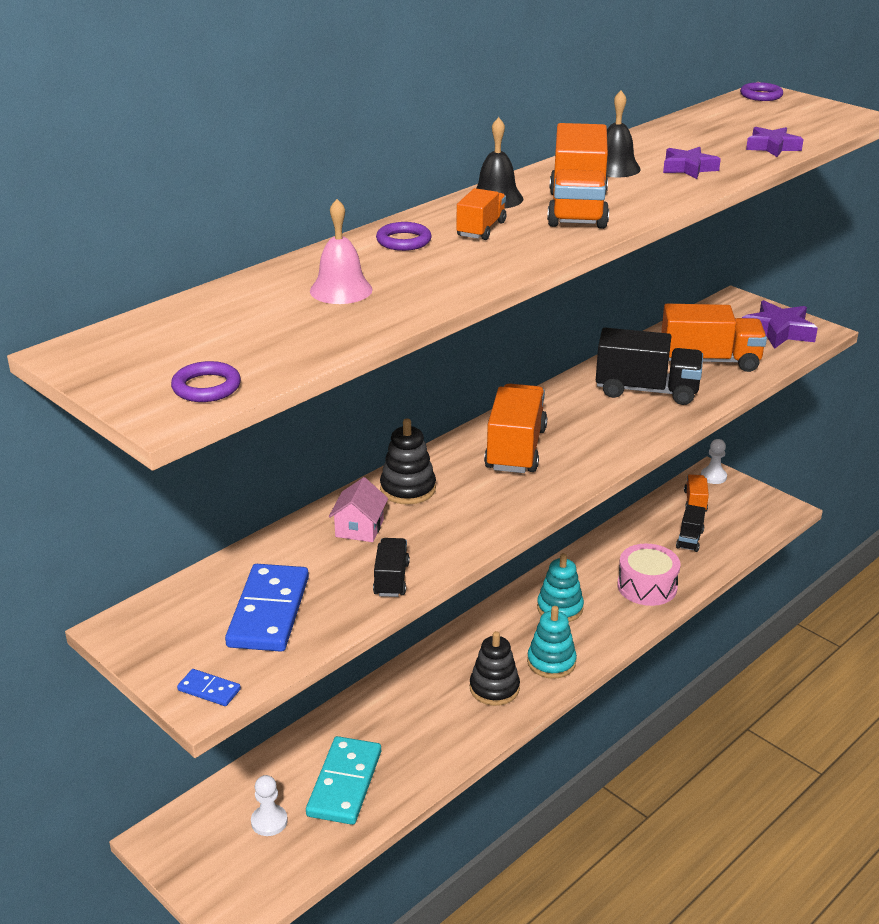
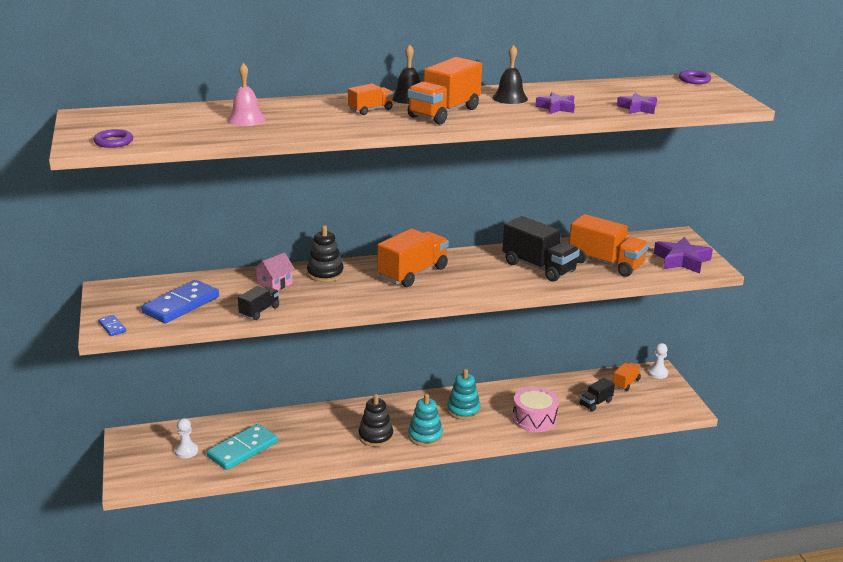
camera: 30 degrees right, 5 degrees down
(403, 241) = (319, 106): purple ring -> none

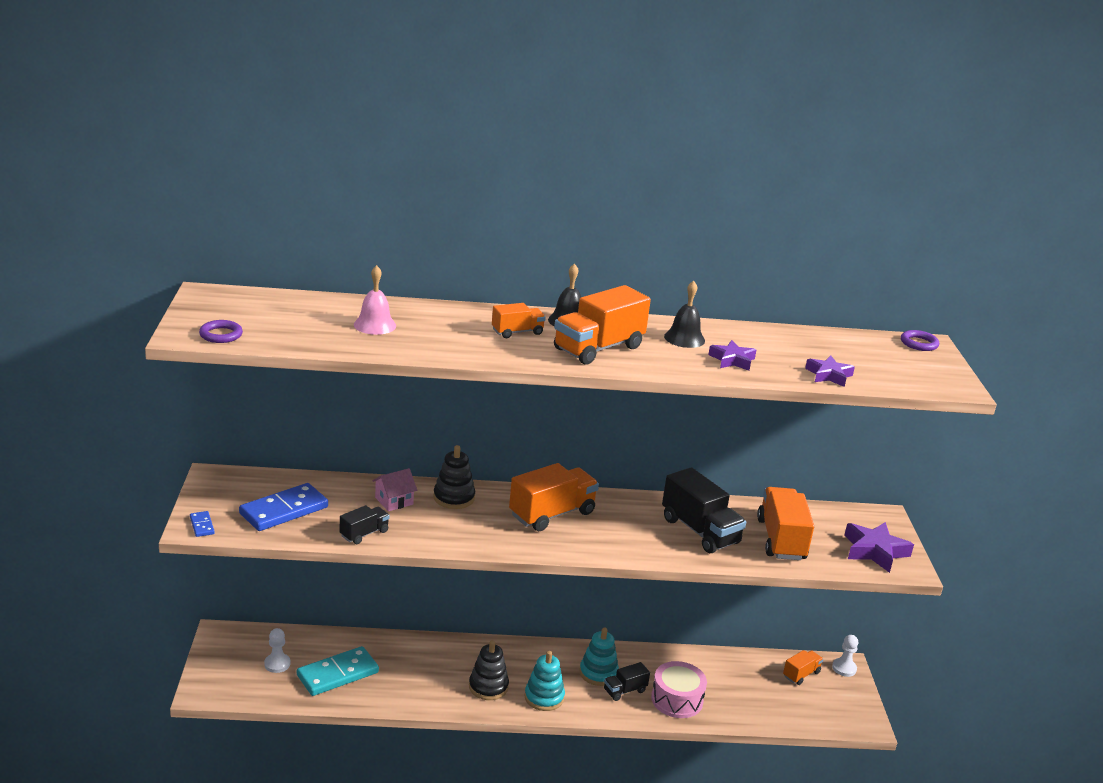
camera: 10 degrees right, 0 degrees up
(595, 403) = (756, 693): black truck -> black truck (625, 690)
(606, 263) = (781, 539): orange truck -> orange truck turned 135 degrees counterclockwise

